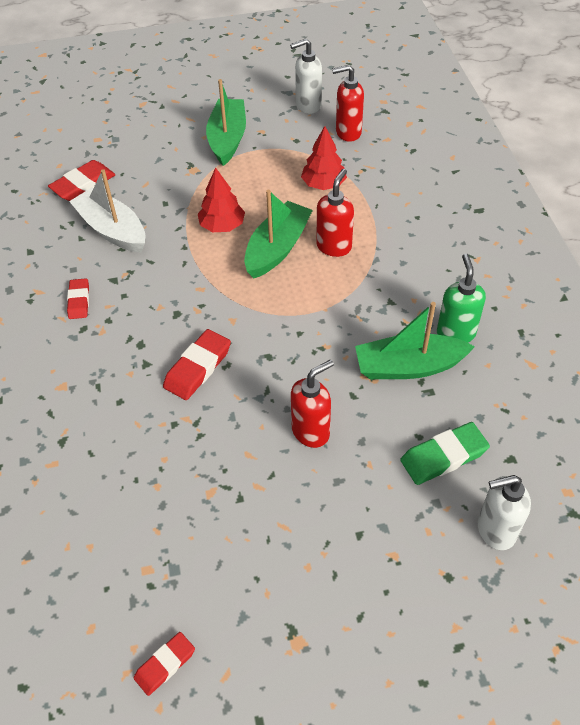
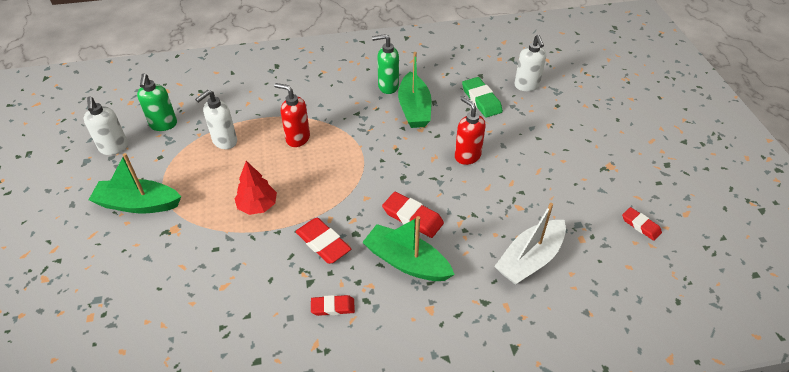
camera: 90 degrees left, 5 degrees down
(83, 184) = (165, 322): red eraser -> red eraser (323, 243)
(112, 230) = (243, 288): white boat -> white boat (530, 259)
(277, 248) = (293, 171): green boat -> green boat (406, 262)
(323, 184) = (224, 141): red tree -> white soap dispenser
(347, 132) = (163, 125): red soap dispenser -> green soap dispenser

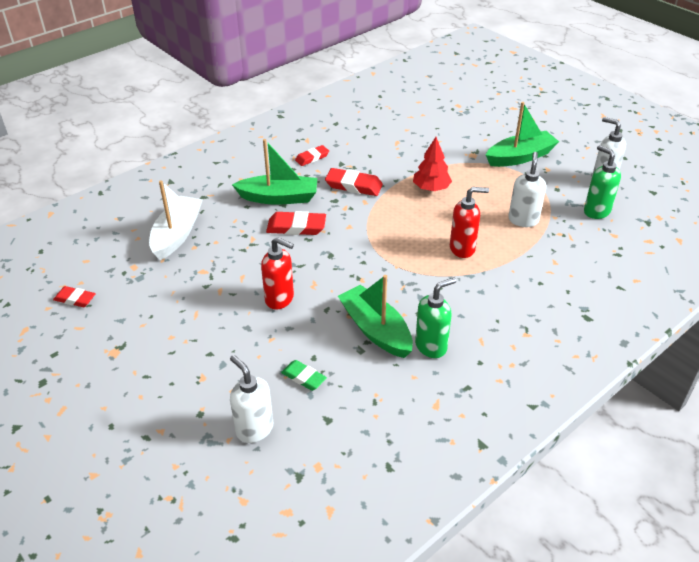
camera: 150 degrees right, 5 degrees down
(481, 100) = (303, 377): green eraser -> green eraser, size x0.64

